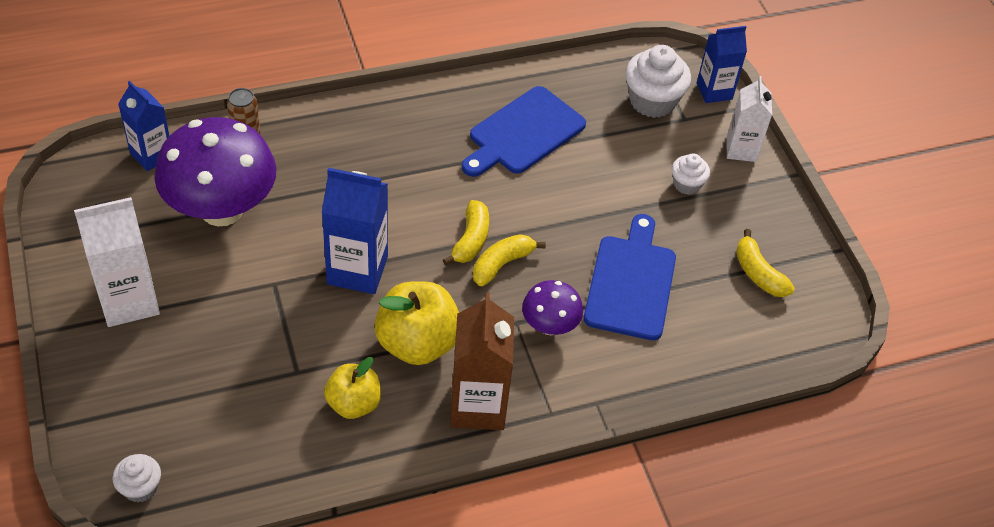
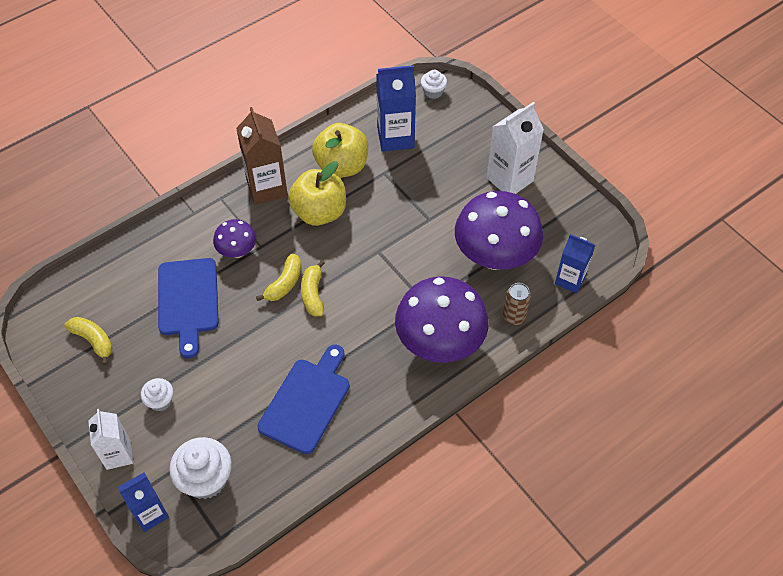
camera: 165 degrees right, 5 degrees up
(348, 141) = (439, 343): none -> purple mushroom
(353, 403) = (342, 166): yellow apple -> yellow apple, size x1.57
(357, 270) = (380, 246): blue carton -> blue carton (395, 137)

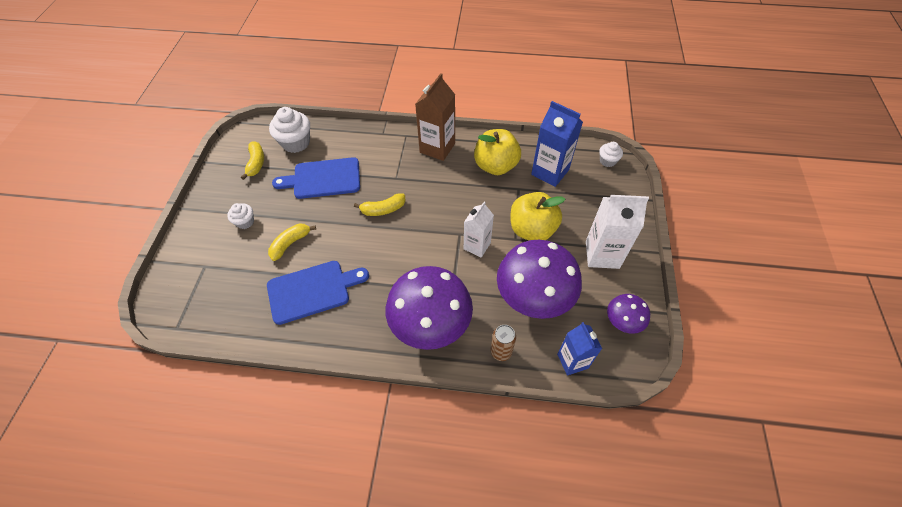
camera: 45 degrees right, 0 degrees up
(118, 454) = (193, 233): white carton -> white carton (477, 246)
(150, 514) = (166, 280): blue carton -> none
(188, 301) = (323, 179): blue cutting board -> blue cutting board turned 45 degrees clockwise
(205, 479) = (211, 286): white cupcake -> white cupcake (296, 143)
(237, 251) = (380, 171): purple mushroom -> purple mushroom (622, 322)
(313, 294) = (391, 229): yellow banana -> yellow banana (290, 244)
(319, 212) = (451, 183): yellow apple -> yellow apple (532, 230)

